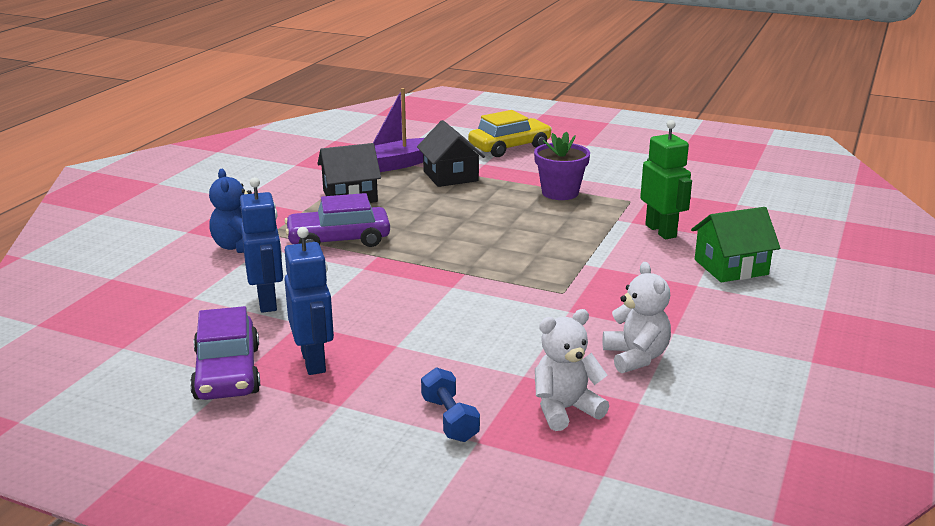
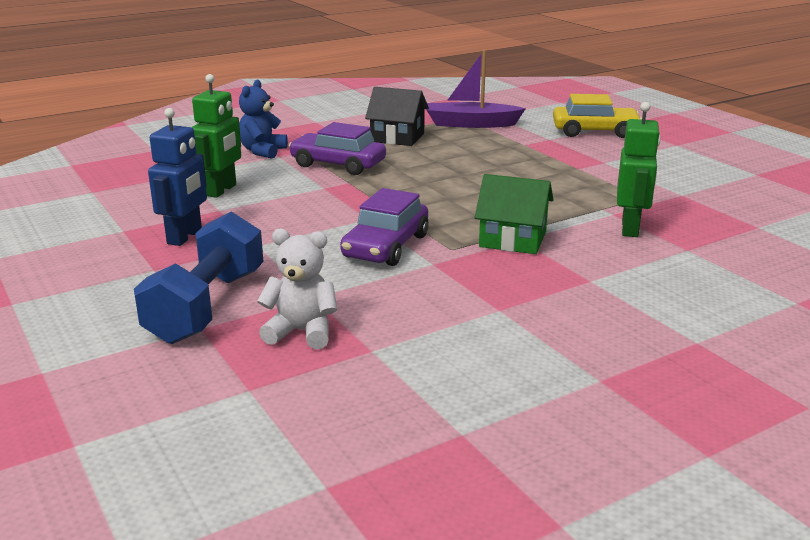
camera: 35 degrees right, 0 degrees up
(227, 373) = (122, 226): purple car -> purple car (386, 246)
(267, 301) = (221, 190): blue robot -> green robot
(449, 419) = (206, 306): blue dumbbell -> blue dumbbell, size x1.98
(450, 176) = (503, 141): black house -> none
(560, 193) = (582, 175): purple flower pot -> none
(636, 357) = (429, 316): white teddy bear -> none
(731, 267) = (653, 276): green house -> green house (512, 239)

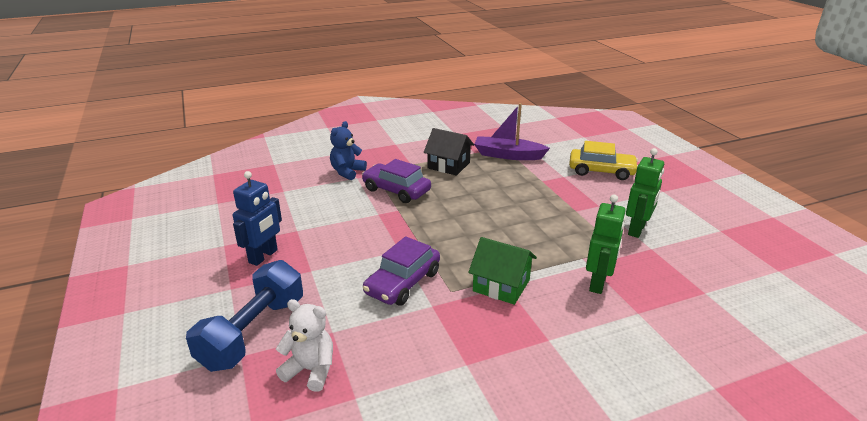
camera: 10 degrees right, 5 degrees up
(221, 190) = (305, 210): green robot -> green robot (637, 229)

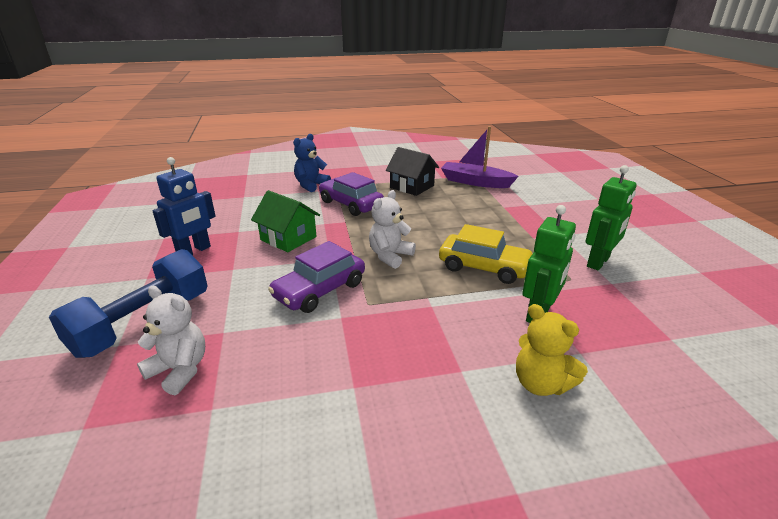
camera: 10 degrees right, 0 degrees up
(454, 242) = (390, 256): none -> white teddy bear
(501, 285) = (425, 304): green house -> green house (288, 238)
(601, 171) = (571, 203): yellow car -> yellow car (484, 267)
(613, 342) = (541, 384): none -> yellow teddy bear

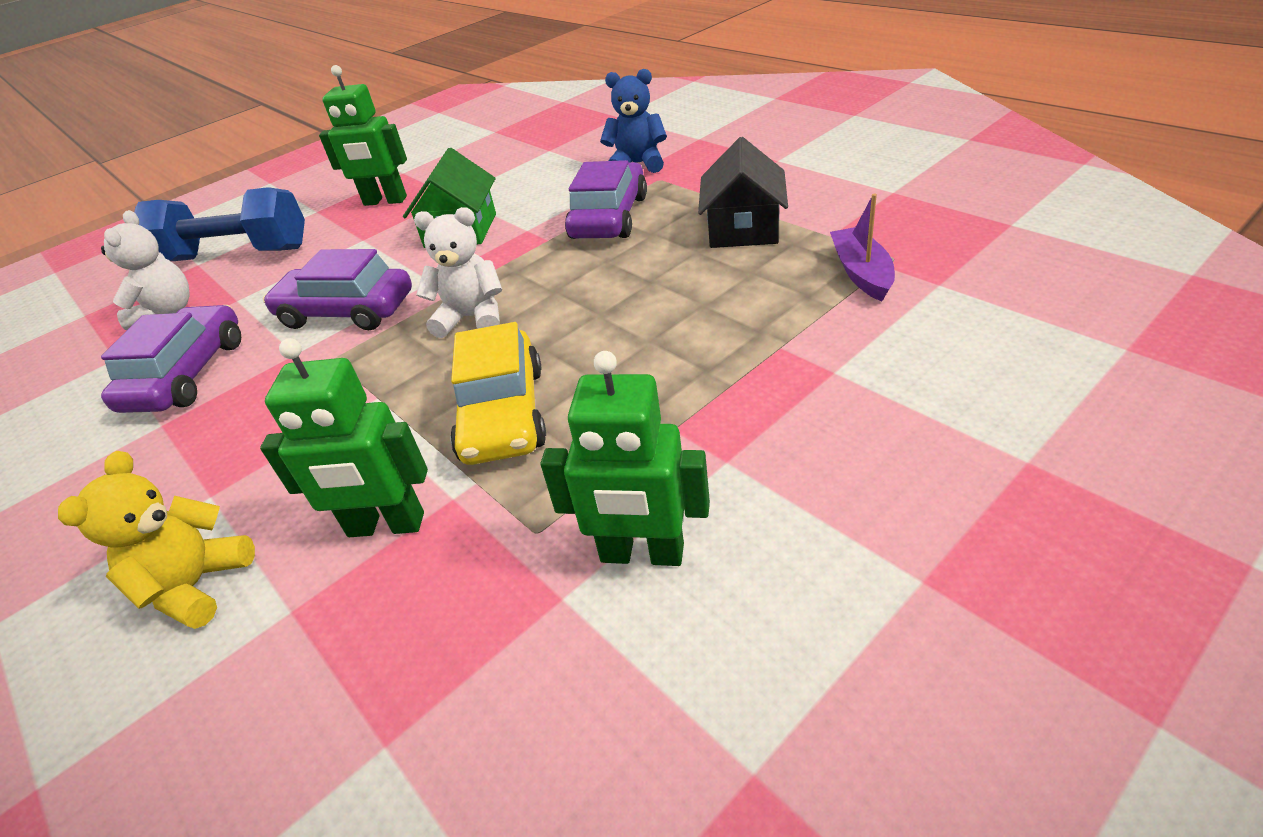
camera: 65 degrees right, 10 degrees up
(194, 251) = (385, 201): blue robot -> green robot
(301, 367) = (187, 374): none -> purple car
(475, 182) = (861, 273): purple boat -> purple boat, size x0.66

